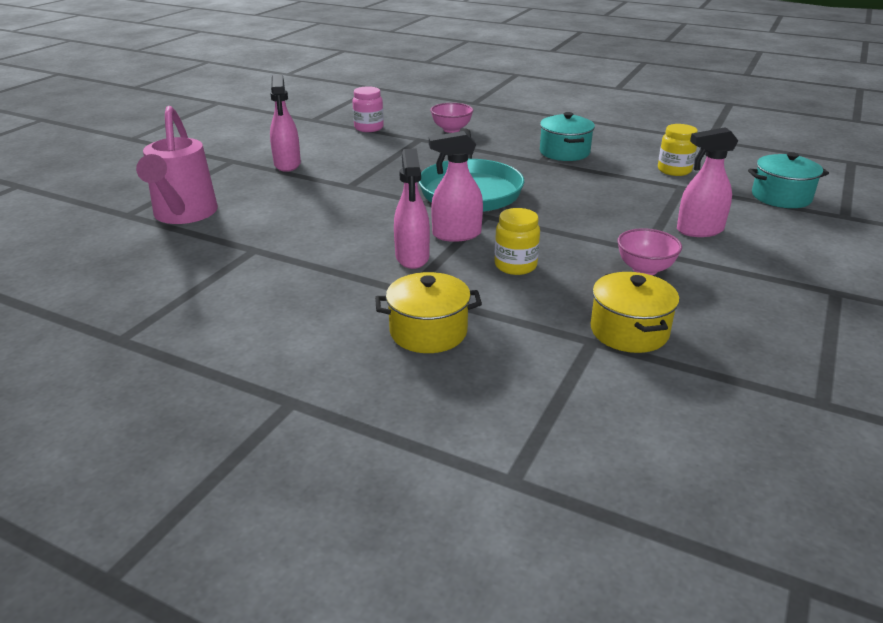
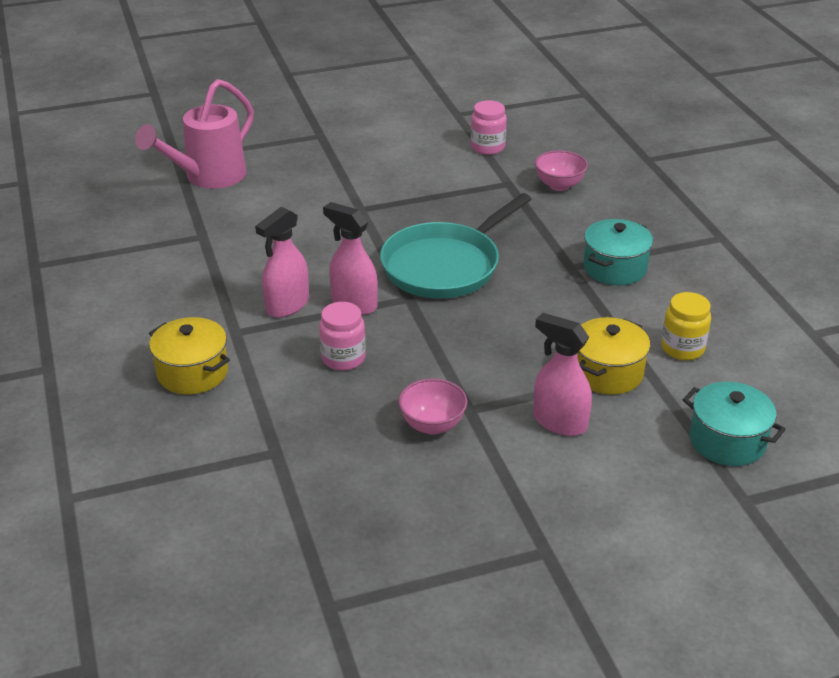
camera: 45 degrees right, 5 degrees up
(287, 164) = (353, 160): pink spray bottle -> none
(515, 266) = (343, 358): yellow jar -> pink jar
(629, 331) = (314, 463): yellow pot -> yellow pot (607, 373)

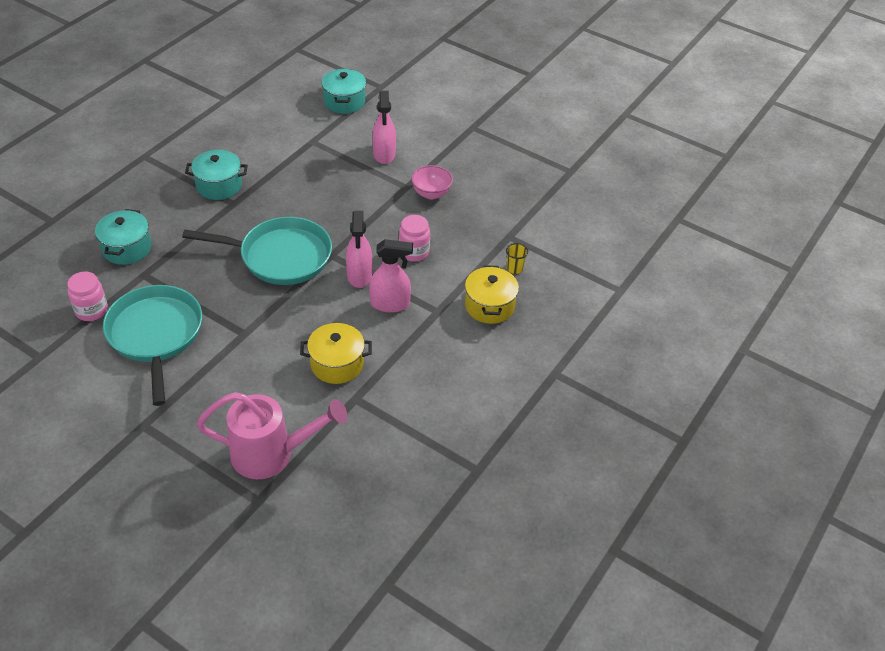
camera: 130 degrees left, 10 degrees up
(219, 425) = (514, 268): none -> yellow cup
(417, 167) = (155, 335): none -> turquoise pan
(559, 185) = (127, 248): pink bowl -> turquoise pot
(607, 373) = (328, 153): yellow pot -> yellow pot (337, 364)
(682, 348) = (280, 136): yellow jar -> none

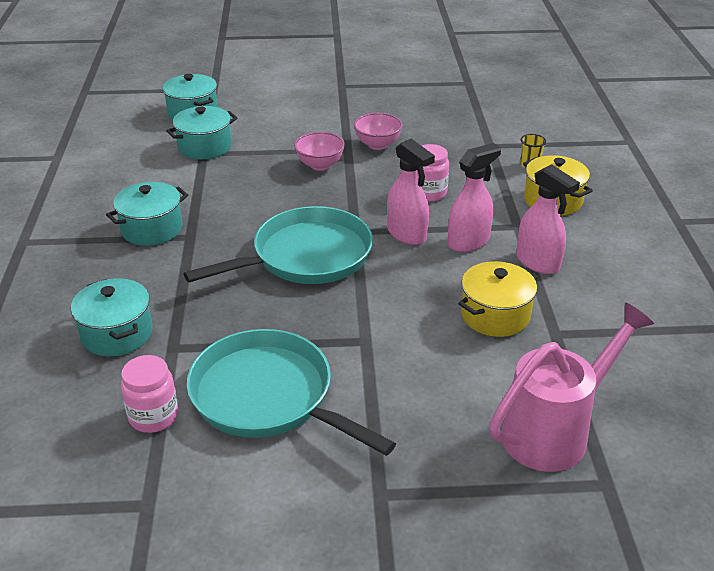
camera: 35 degrees left, 10 degrees down
(319, 136) = (205, 147): none -> turquoise pot
(372, 190) = (320, 165): none -> pink bowl
(384, 154) = (290, 135): pink spray bottle -> pink spray bottle (538, 262)

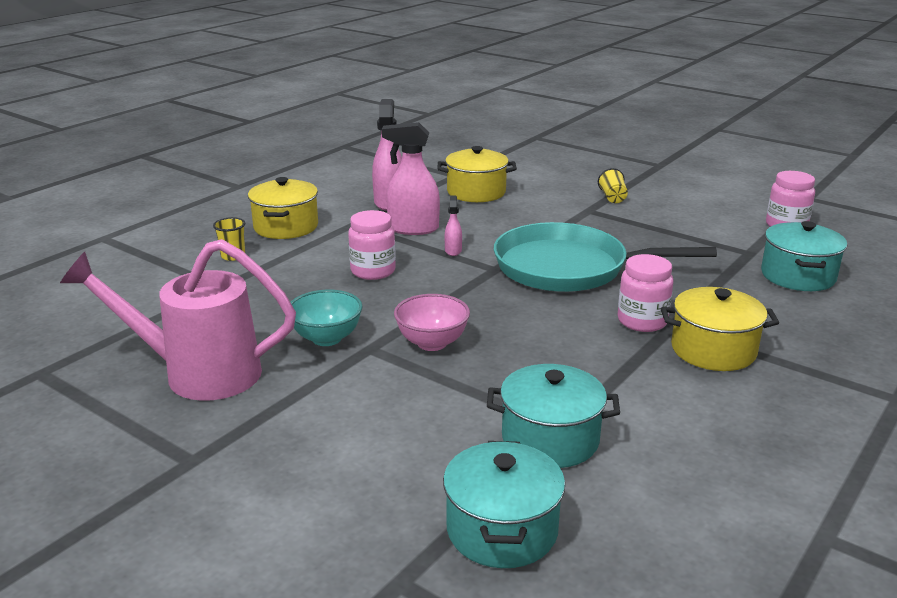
camera: 140 degrees left, 10 degrees down
(152, 229) = (713, 350): turquoise pot -> yellow pot
(212, 231) = (642, 321): none -> pink jar
(268, 396) = (691, 210): turquoise pan -> none
(364, 377) = (612, 198): none -> yellow cup
(377, 145) = (326, 338): pink bowl -> turquoise bowl
(407, 234) = (453, 251): pink spray bottle -> pink spray bottle, size x0.49
(554, 432) = (531, 153): pink watering can -> pink watering can (199, 373)

